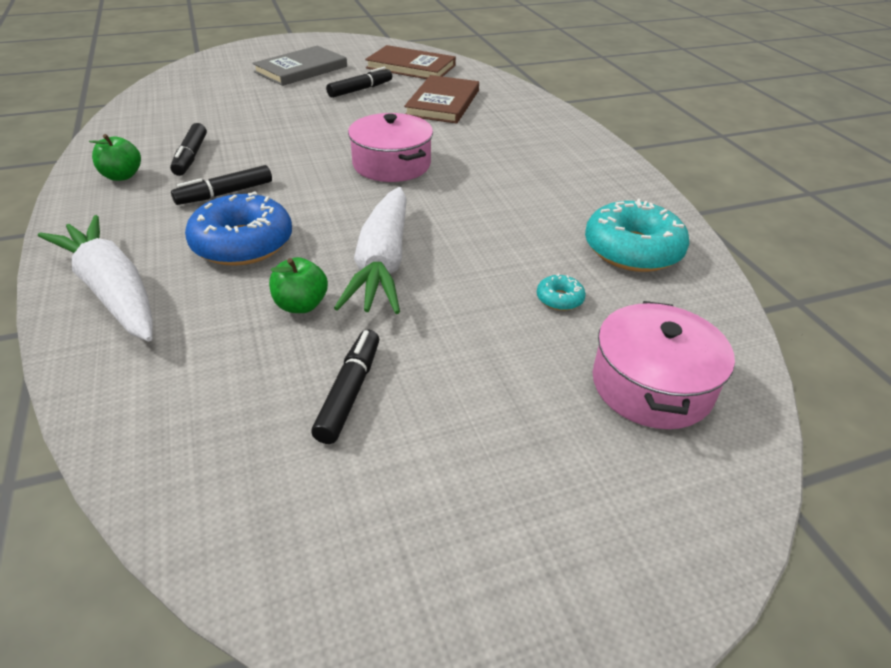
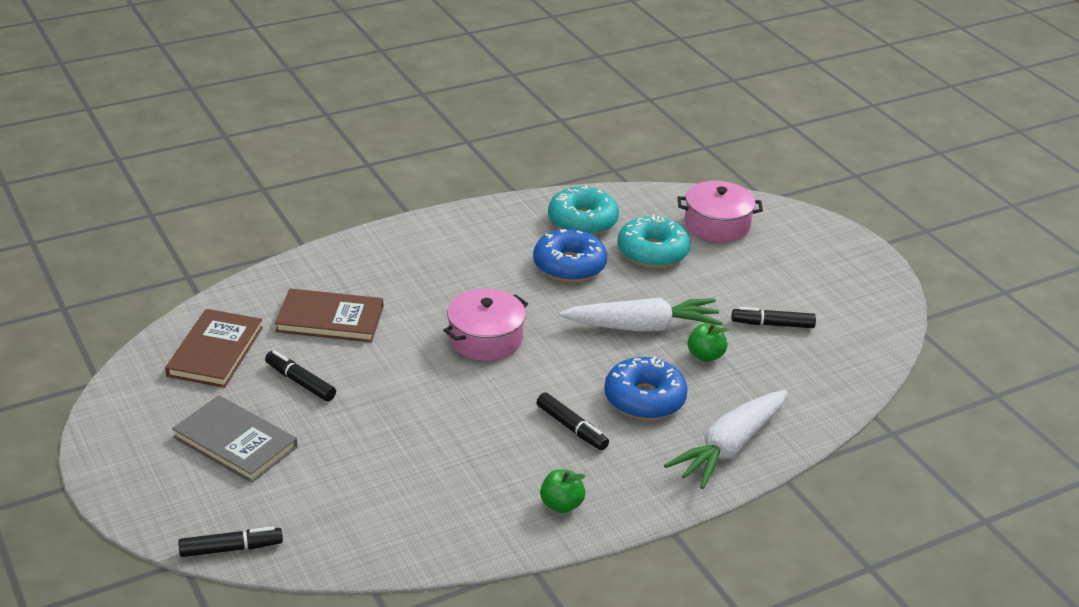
camera: 100 degrees left, 5 degrees down
(191, 156) = (507, 470): black marker -> black marker (231, 549)
(525, 227) = (569, 265): none -> blue donut
(559, 299) = (652, 252): turquoise donut -> turquoise donut, size x2.29

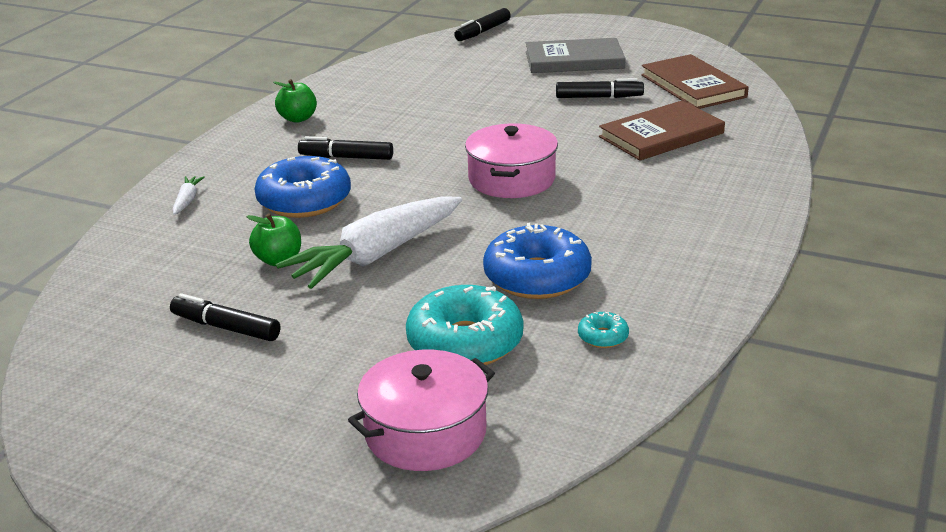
camera: 145 degrees right, 5 degrees down
(582, 221) = (603, 337): turquoise donut -> turquoise donut, size x0.44
(729, 448) = (187, 200): white carrot -> white carrot, size x0.40
(772, 324) = (226, 327): black marker -> black marker turned 120 degrees counterclockwise

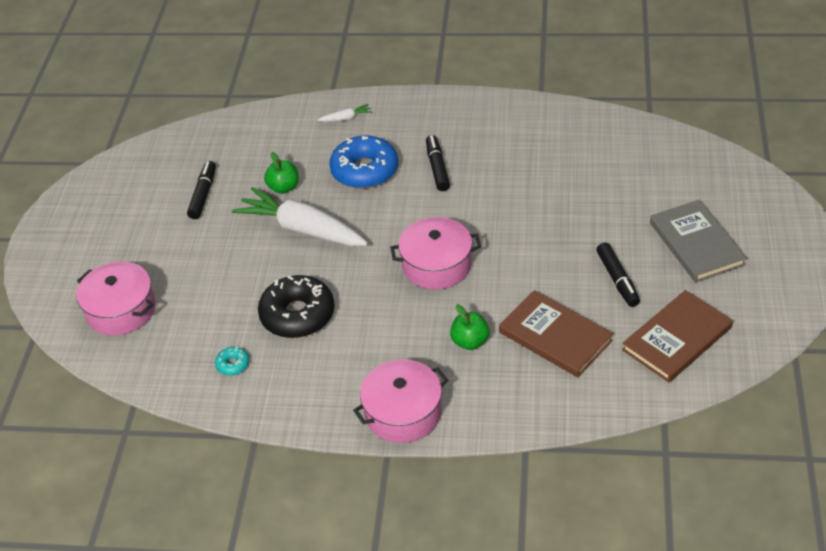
camera: 75 degrees right, 15 degrees up
(298, 118) = (492, 120): green apple -> green apple (470, 342)
(465, 342) = (211, 301): turquoise donut -> none
(482, 32) = (733, 166): black marker -> none
(537, 277) = (297, 315): blue donut -> black donut
(738, 228) = (403, 413): none -> pink pot

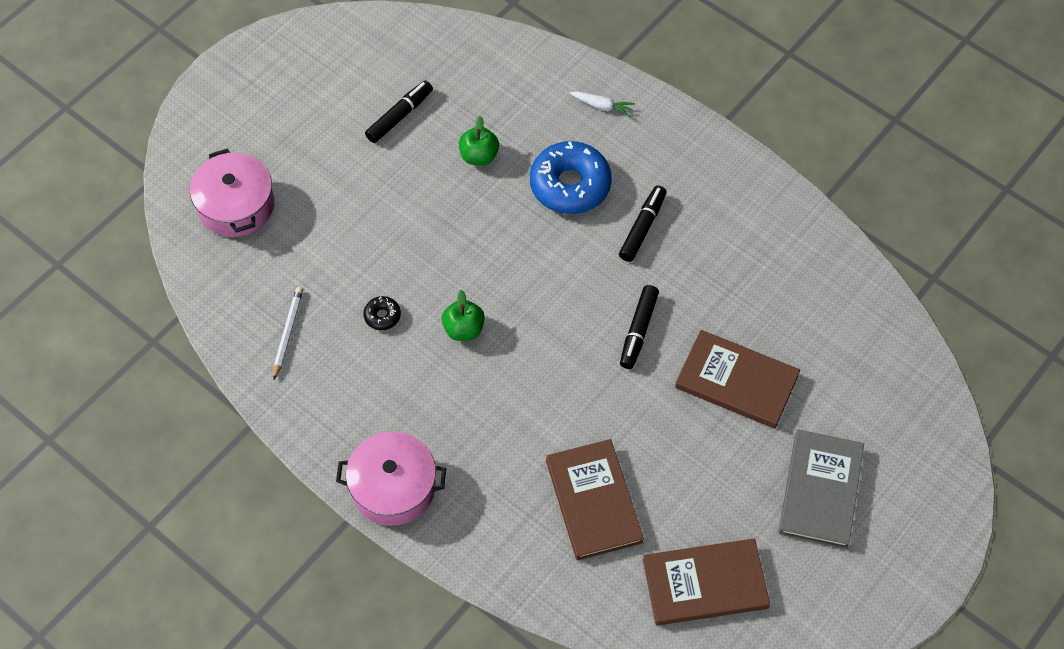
camera: 30 degrees right, 15 degrees up
(233, 365) = (288, 332): turquoise donut -> white pencil
(297, 315) = (382, 316): black donut -> black donut, size x0.44
(302, 229) = (458, 218): white carrot -> none
(437, 265) = (550, 345): pink pot -> none
(470, 342) = (512, 452): green apple -> green apple (464, 329)
(583, 216) = (736, 381): none -> brown book
(617, 279) = (706, 478): black marker -> black marker (638, 331)

